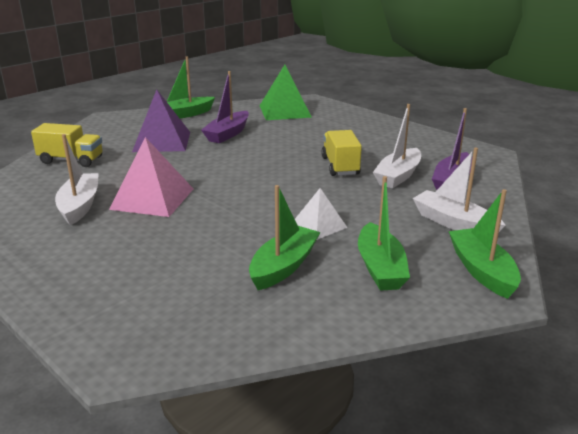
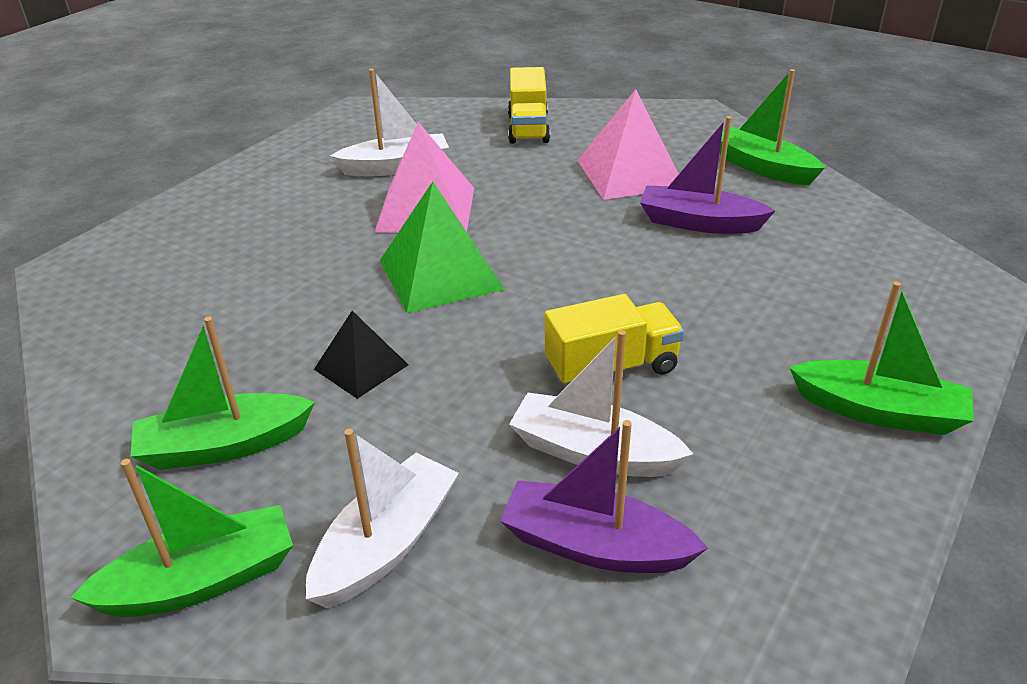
camera: 80 degrees right, 10 degrees up
(162, 141) = (629, 174): purple pyramid -> pink pyramid
(284, 111) = (871, 264): green pyramid -> green pyramid (440, 274)
(284, 266) = (236, 348): green boat -> green boat (878, 411)
(319, 225) = (361, 367): white pyramid -> black pyramid

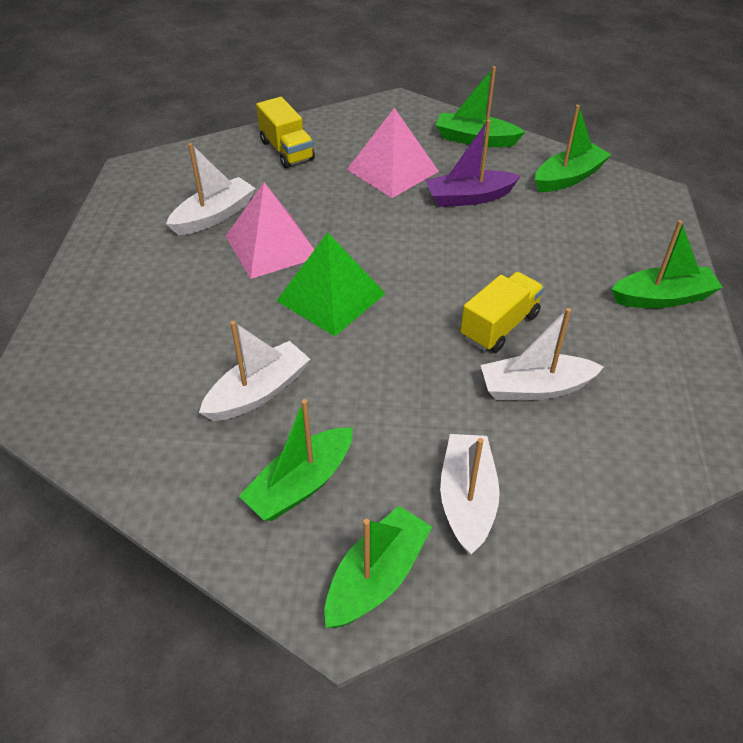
camera: 30 degrees left, 10 degrees up
(274, 339) = (258, 392): none -> white boat
(361, 367) = (340, 389): black pyramid -> none
(595, 546) = (582, 445): purple boat -> none
(856, 236) = (568, 177): none -> green boat

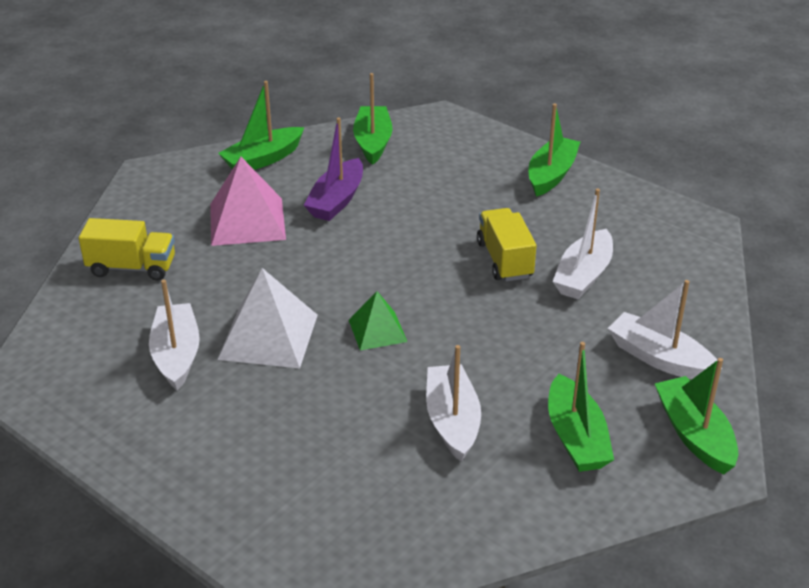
camera: 55 degrees left, 10 degrees down
(272, 246) = (268, 336): pink pyramid -> white pyramid
(331, 297) = (377, 330): green pyramid -> green pyramid, size x0.59

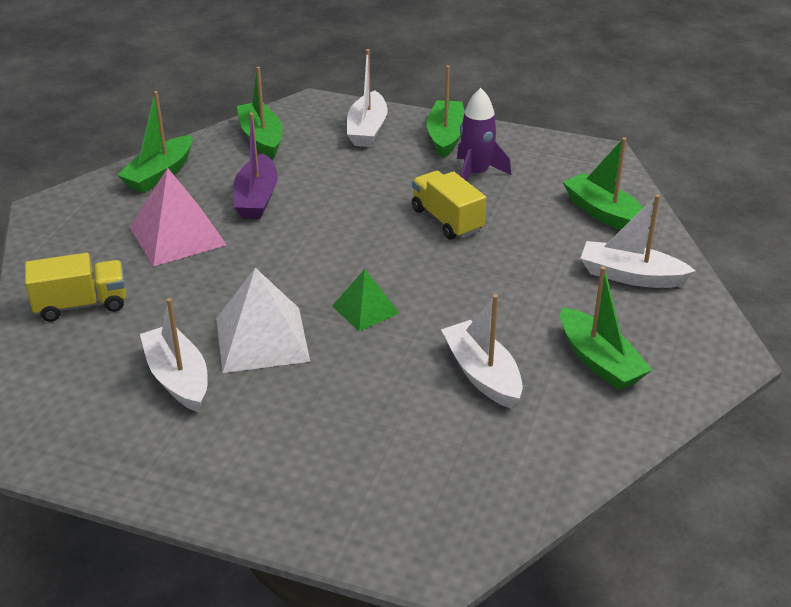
camera: 20 degrees left, 0 degrees up
(560, 219) = (476, 174): none -> purple rocket
(583, 275) = (525, 219): white boat -> white boat (367, 129)
(694, 434) = (696, 333): green boat -> green boat (604, 213)

